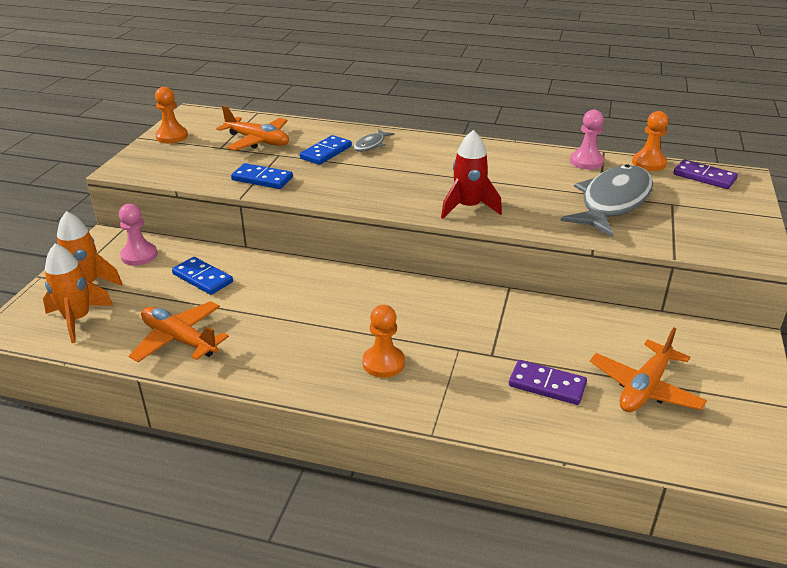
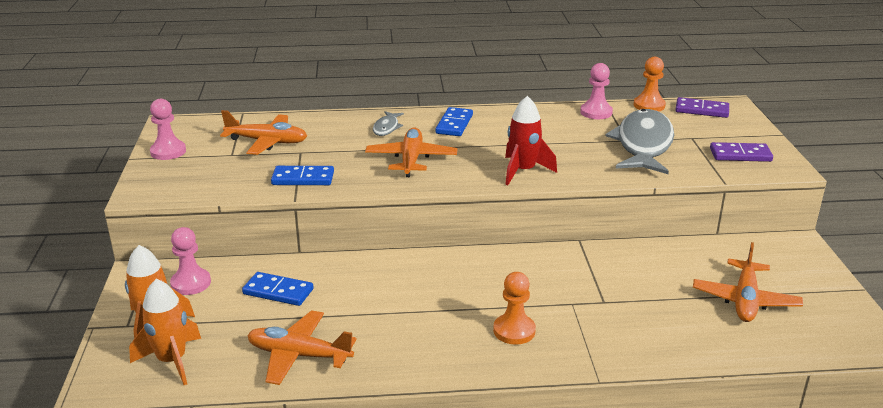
camera: 20 degrees left, 5 degrees down
(172, 136) = (168, 152): orange pawn -> pink pawn
(326, 152) = (347, 142): blue domino -> blue domino (454, 124)
(370, 178) = (411, 160): none -> orange plane
(547, 385) = (667, 316): purple domino -> purple domino (740, 155)

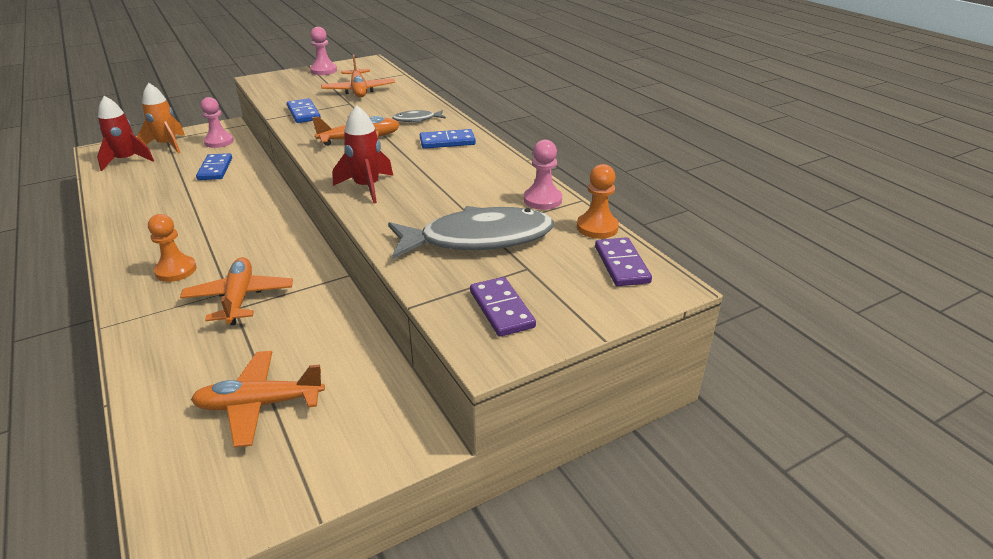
camera: 65 degrees right, 5 degrees up
(172, 361) = (127, 160): orange rocket -> red rocket
(299, 355) = (134, 195): orange plane -> orange plane (239, 298)

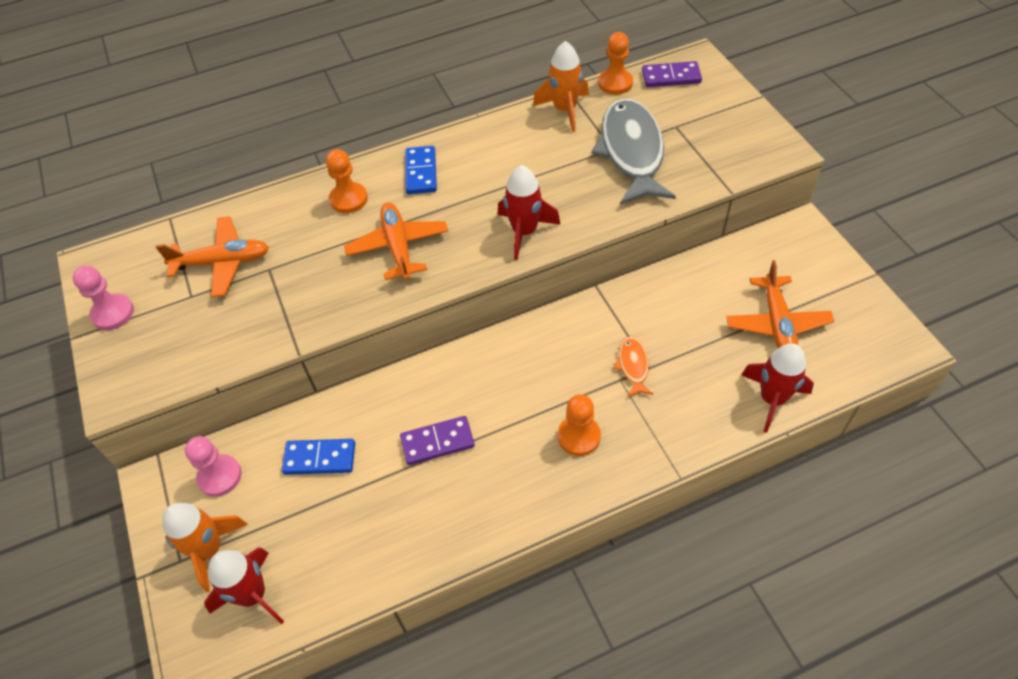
camera: 80 degrees left, 20 degrees up
(155, 394) = (772, 399): none -> red rocket
(239, 298) = (633, 366): orange plane -> orange fish
(304, 113) = (292, 314): blue domino -> none
(417, 119) = (349, 199): grey fish -> orange pawn
(501, 309) = (732, 142): purple domino -> purple domino (437, 442)
(542, 200) = (564, 110): pink pawn -> orange rocket

